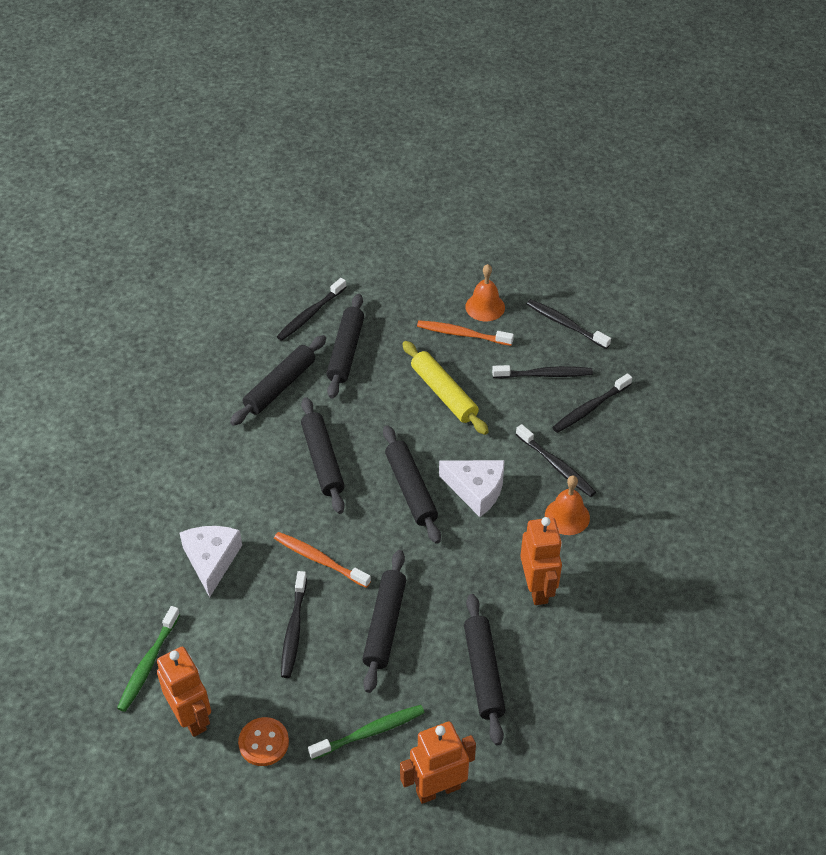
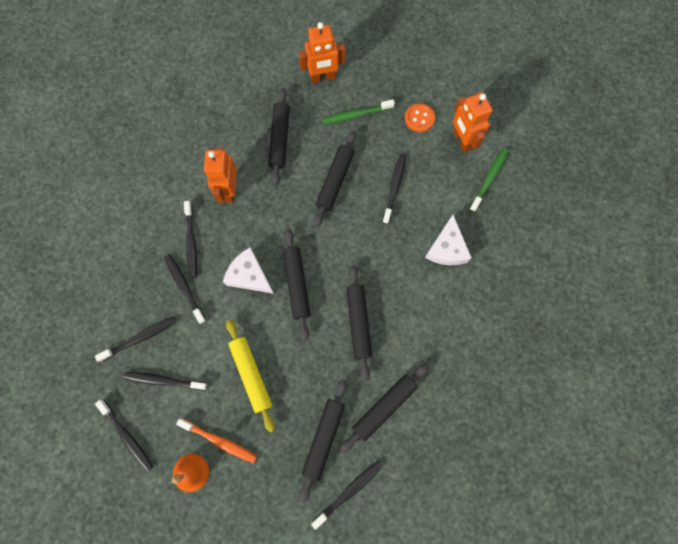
camera: 170 degrees left, 25 degrees up
(319, 560) = (371, 236): orange toothbrush -> none
(567, 516) = (191, 242): orange bell -> black toothbrush

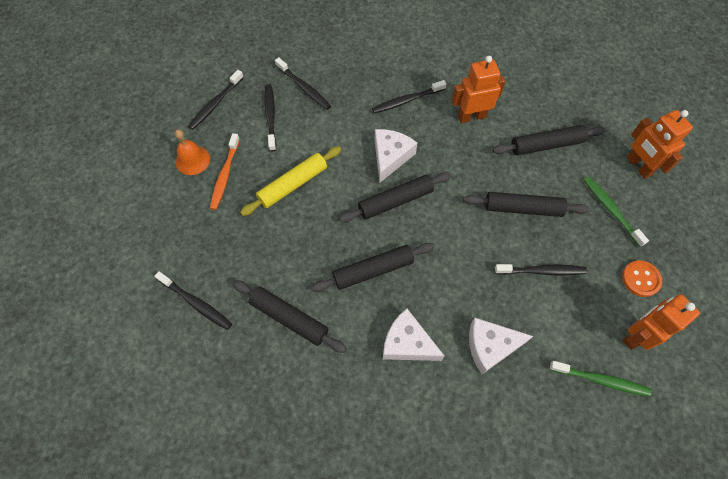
camera: 75 degrees right, 10 degrees down
(184, 287) = (361, 107): black toothbrush -> none
(324, 438) = (245, 266): black rolling pin -> none
(429, 312) = (407, 343): none -> white cheese

